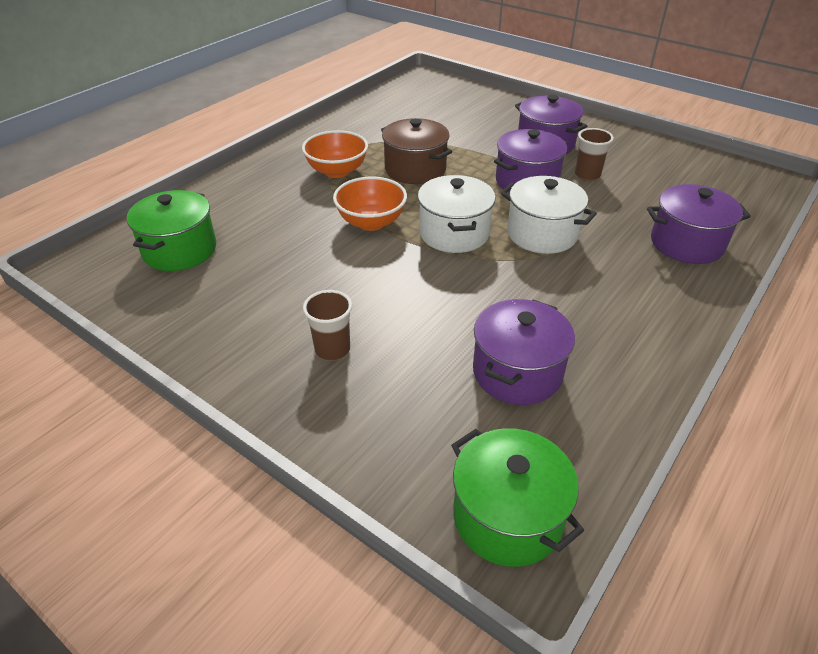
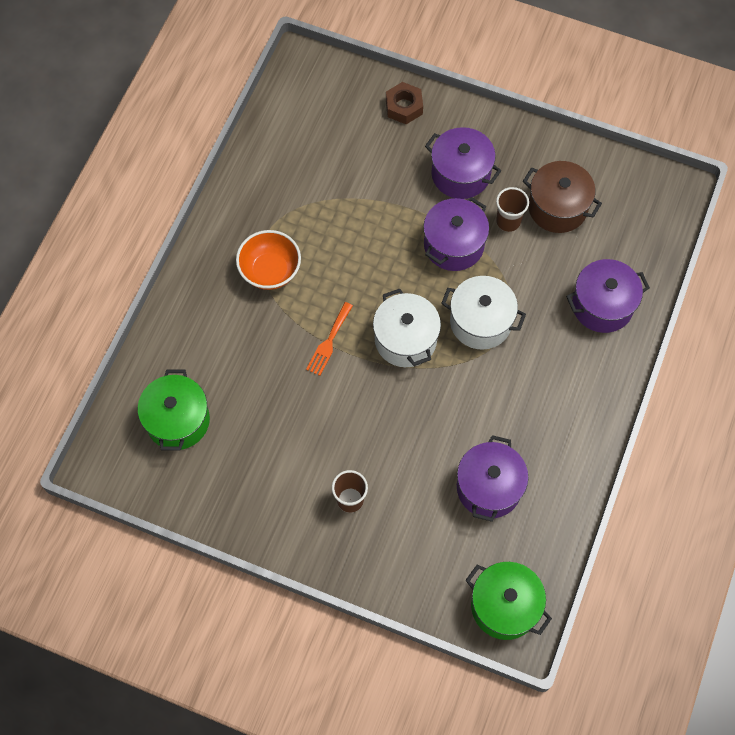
camera: 15 degrees left, 25 degrees up
(371, 222) = (329, 342): orange bowl -> orange fork
(415, 169) = (344, 250): brown pot -> brown pot (557, 207)
(503, 105) = (404, 107): none -> brown nut

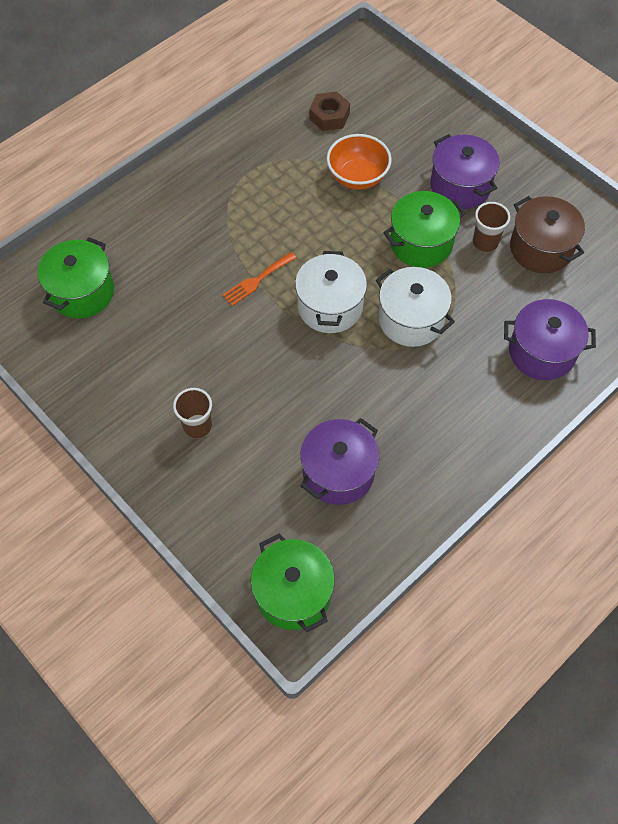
camera: 25 degrees right, 5 degrees down
(270, 271) = (237, 201): orange bowl -> orange bowl (357, 177)
(404, 107) = (436, 112): brown nut -> brown nut (329, 116)
(453, 245) = (421, 243): purple pot -> green pot

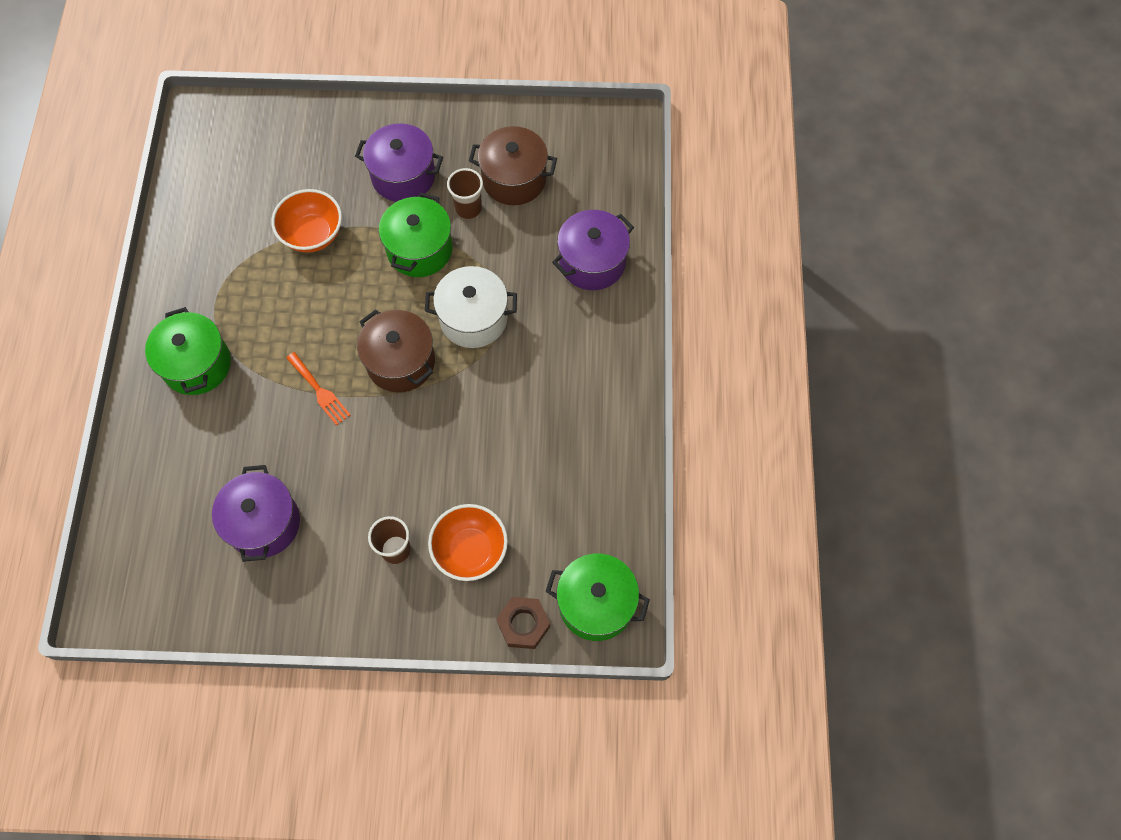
camera: 45 degrees left, 5 degrees up
(82, 292) = (179, 529): green pot -> green pot (197, 364)
(245, 473) = (470, 550): none -> orange bowl
(257, 280) = (319, 391): orange fork -> orange fork turned 45 degrees counterclockwise
(329, 116) = (234, 200): brown nut -> brown nut (523, 624)
(330, 306) = (400, 362): white pot -> brown pot
(338, 472) = (538, 485): purple pot -> purple pot (264, 523)

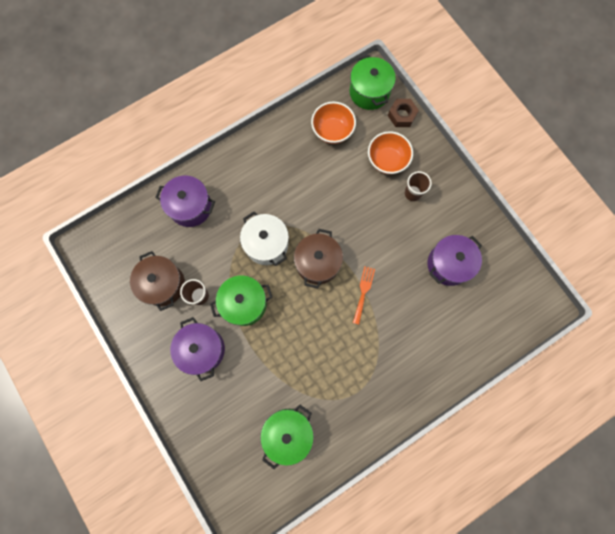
camera: 125 degrees left, 10 degrees up
(197, 364) = (397, 370): green pot -> green pot (288, 432)
(313, 234) = (276, 372): orange bowl -> orange bowl (332, 131)

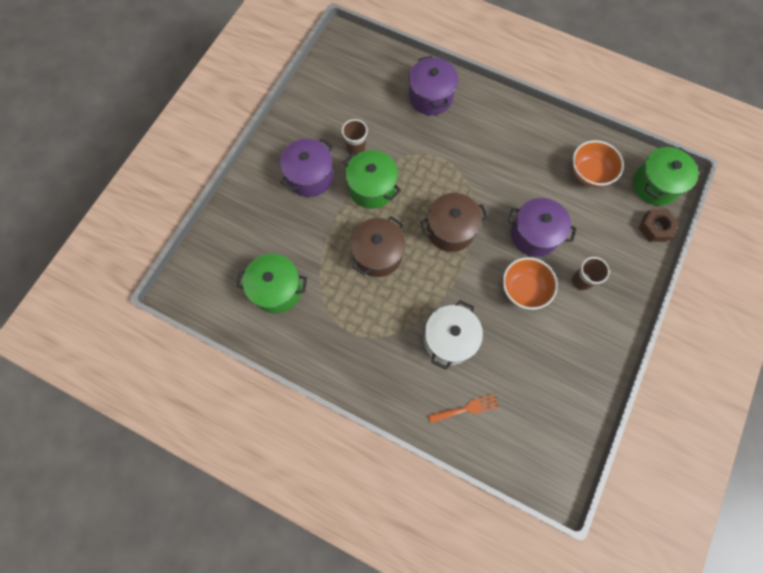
camera: 60 degrees right, 5 degrees down
(163, 284) = (348, 114): brown pot -> brown pot (377, 254)
(266, 244) = (439, 176): white pot -> white pot (449, 339)
(363, 292) = (449, 286): orange fork -> orange fork (466, 408)
(387, 160) = (597, 238): orange bowl -> orange bowl (523, 289)
(448, 264) = (532, 355): purple pot -> purple pot (534, 235)

